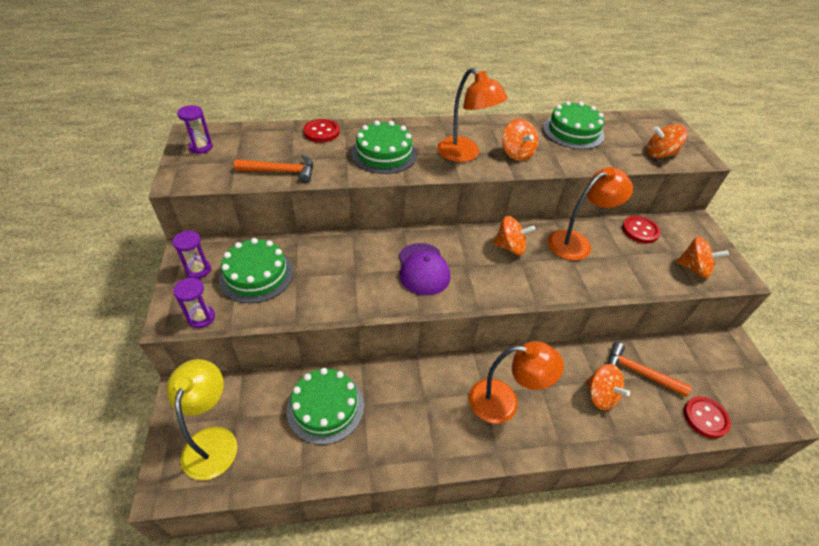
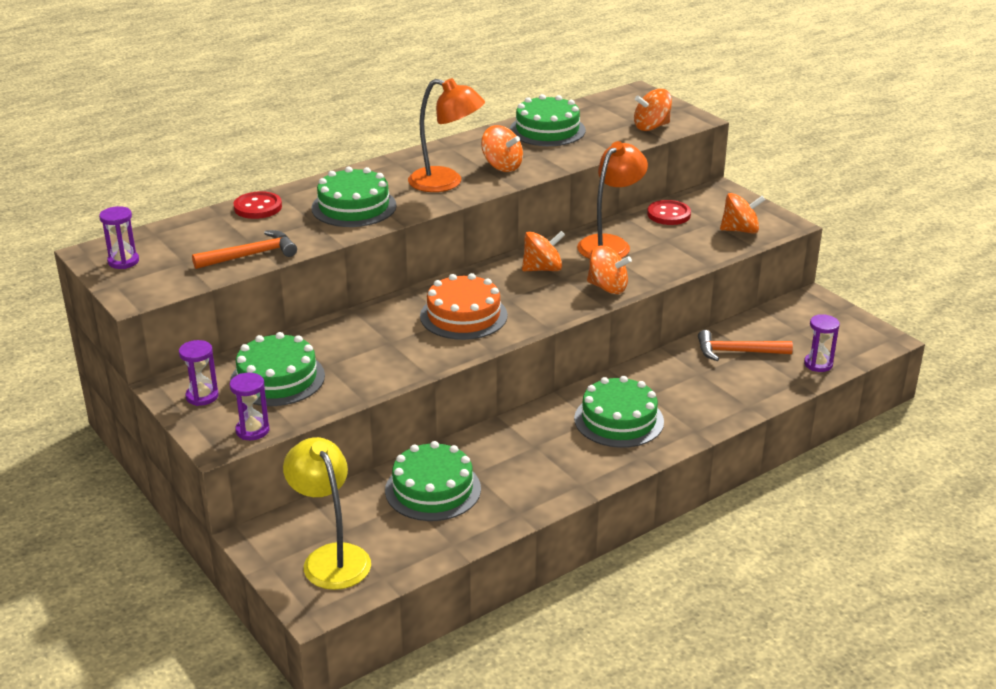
camera: 25 degrees left, 15 degrees down
(423, 269) = (463, 315): purple cap -> orange cake
(504, 402) = (619, 420): orange lamp -> green cake
(600, 395) = (710, 382): orange spinning top -> orange spinning top (607, 288)
(705, 418) = (818, 364): red button -> purple hourglass

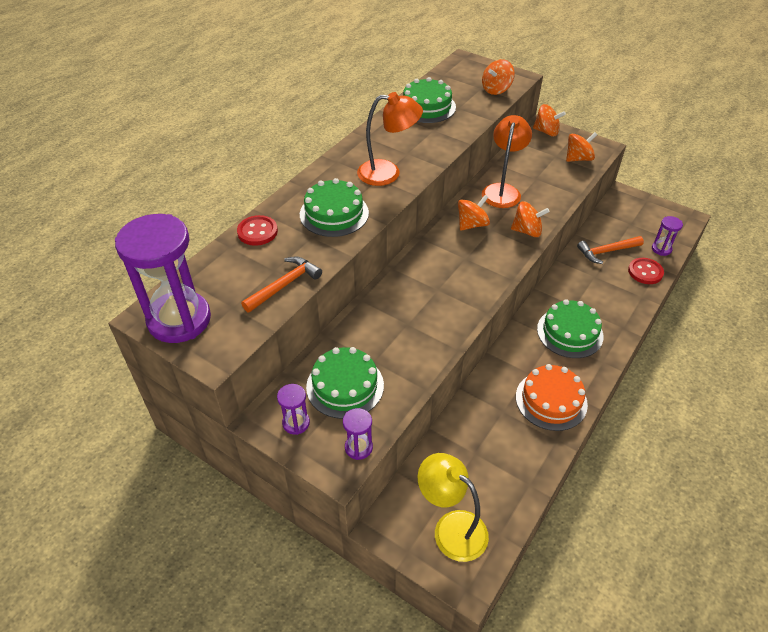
camera: 20 degrees left, 15 degrees up
(123, 261) = (179, 320): purple hourglass -> purple hourglass, size x2.31
(433, 489) = (484, 436): green cake -> none
(463, 315) = (445, 283): orange cake -> orange cake (551, 400)
(502, 166) = (418, 148): orange spinning top -> orange spinning top (546, 132)
(668, 214) = (523, 155): red button -> red button (645, 272)

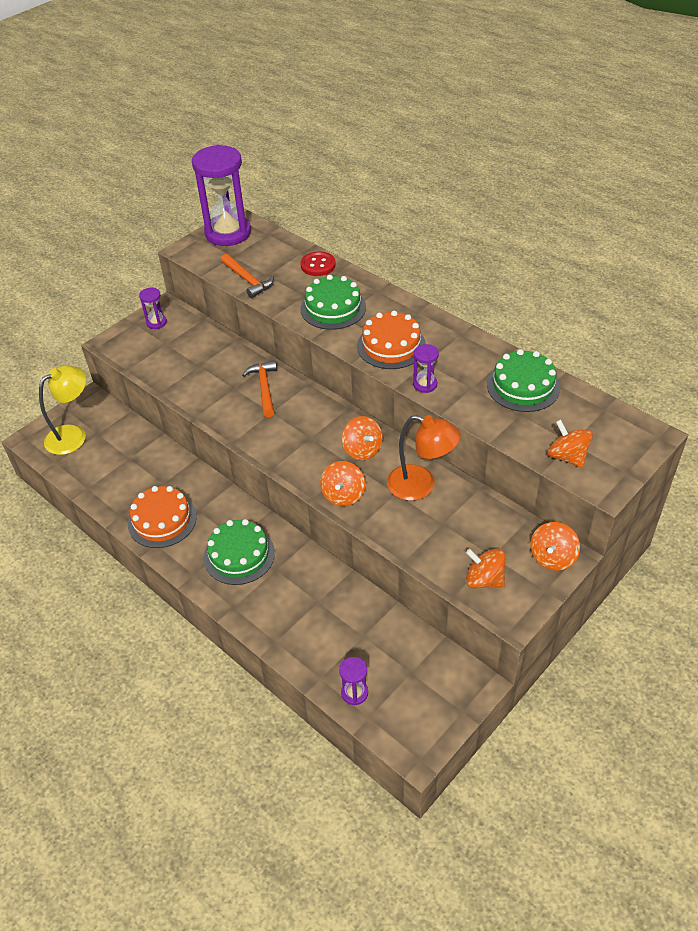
camera: 100 degrees right, 0 degrees up
(345, 386) = (180, 348): green cake -> none
(358, 447) = (122, 352): purple hourglass -> purple hourglass (425, 384)
(388, 173) = (391, 346): orange lamp -> orange cake
(578, 159) = (484, 579): orange spinning top -> orange spinning top turned 135 degrees clockwise
(607, 251) = (359, 627): orange hammer -> orange hammer (264, 388)
(645, 272) = (315, 658): red button -> none

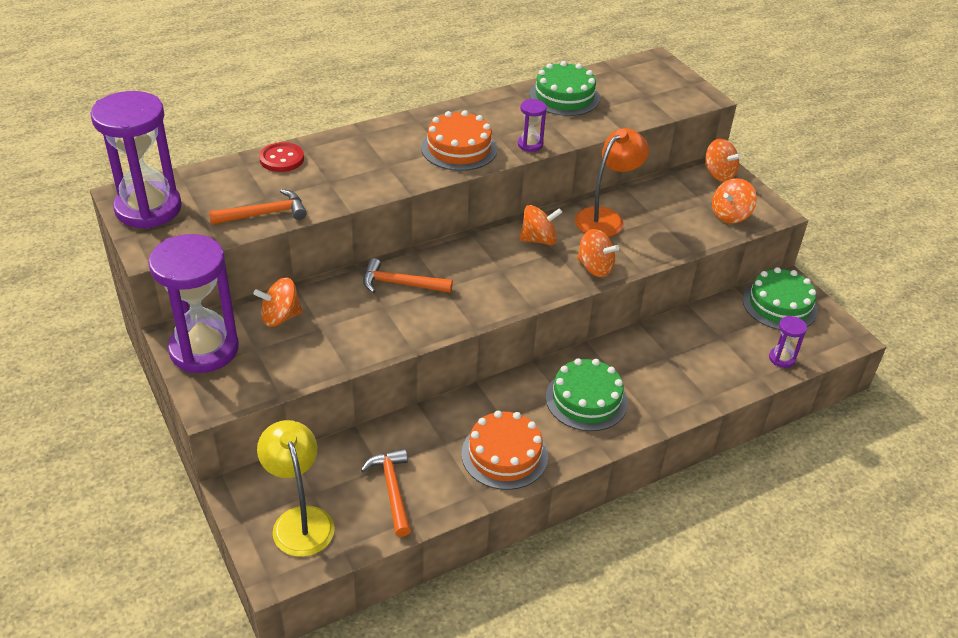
camera: 75 degrees left, 5 degrees down
(110, 470) = (392, 490): none -> orange hammer
(156, 322) = (204, 349): purple hourglass -> purple hourglass, size x2.31
(333, 308) = (369, 168): green cake -> green cake (779, 305)
(567, 456) = (662, 102): orange spinning top -> orange spinning top (280, 317)

